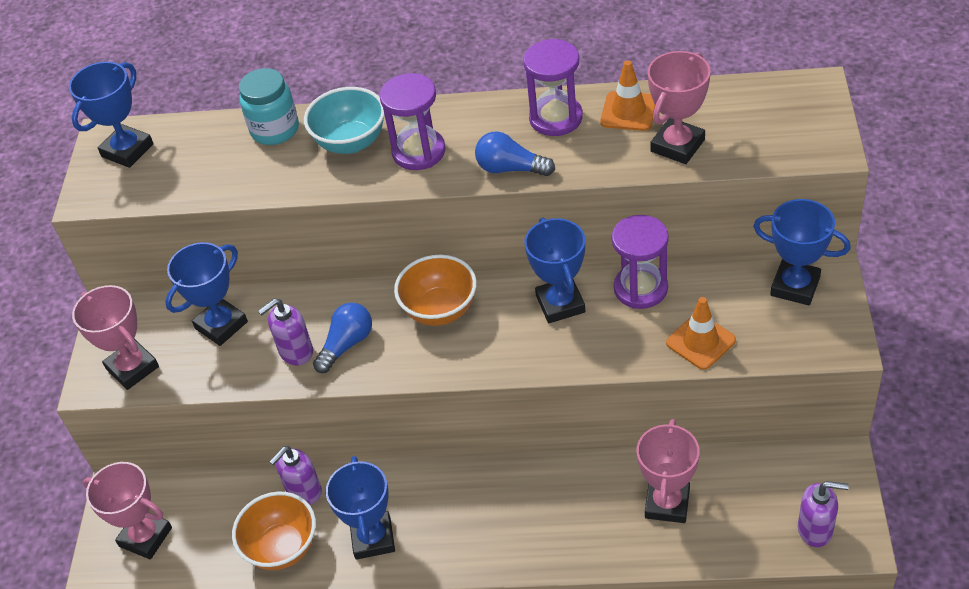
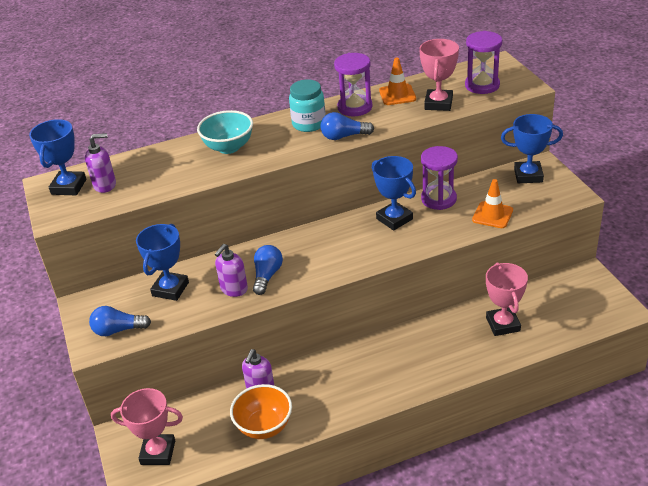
camera: 25 degrees left, 10 degrees down
(132, 368) = (118, 330): pink trophy -> blue light bulb
(275, 130) = (171, 153): turquoise jar -> turquoise jar (309, 124)
(373, 538) = (325, 401): blue trophy -> none
(418, 152) = (278, 142): purple hourglass -> purple hourglass (482, 85)
(440, 310) = (318, 242): orange bowl -> none
(815, 529) = (597, 311): purple soap dispenser -> purple soap dispenser (105, 185)

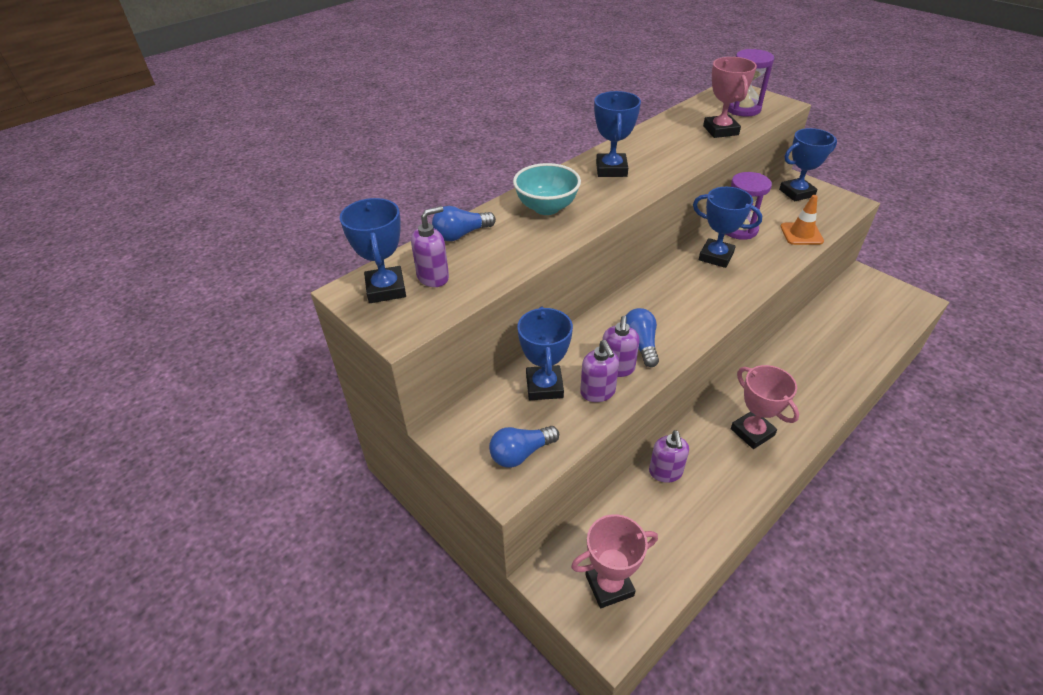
camera: 25 degrees left, 5 degrees up
(204, 303) = (598, 392): none -> purple soap dispenser
(264, 426) = (702, 513): orange bowl -> none
(309, 124) = (611, 169): turquoise jar -> blue trophy
(344, 136) = (661, 175): blue light bulb -> blue light bulb (461, 234)
(355, 107) = (642, 146): purple hourglass -> none
(397, 95) = (672, 129): orange traffic cone -> none
(503, 324) = (835, 339): pink trophy -> pink trophy (752, 432)

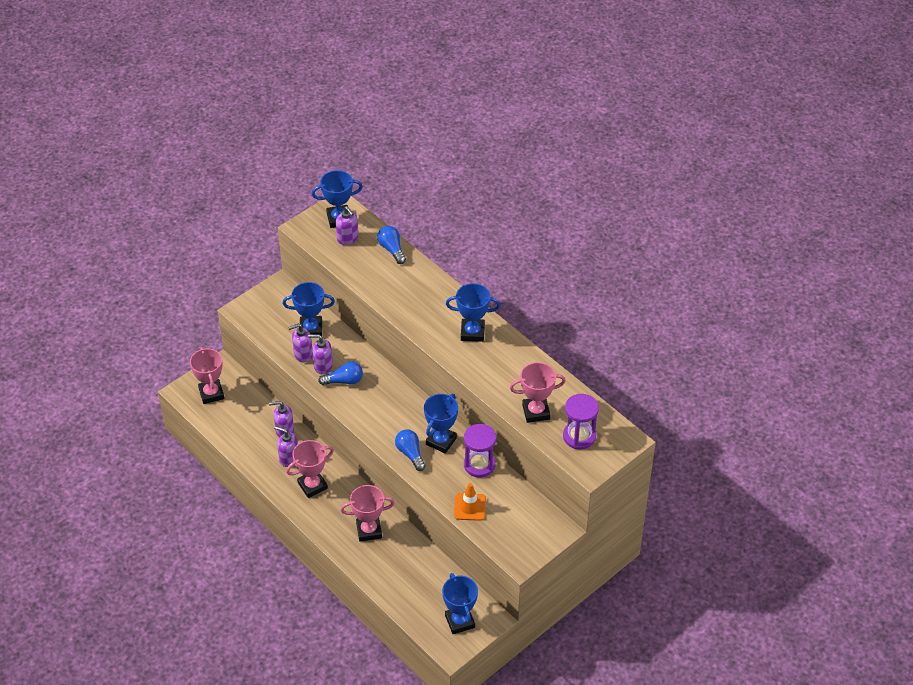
camera: 90 degrees right, 5 degrees up
(521, 453) = (261, 317): blue light bulb -> blue light bulb (410, 454)
(546, 208) = (421, 293): turquoise bowl -> none
(714, 463) = (289, 458): none -> purple soap dispenser
(796, 193) = (538, 522): blue trophy -> blue trophy (459, 621)
(799, 372) = (369, 530): none -> pink trophy

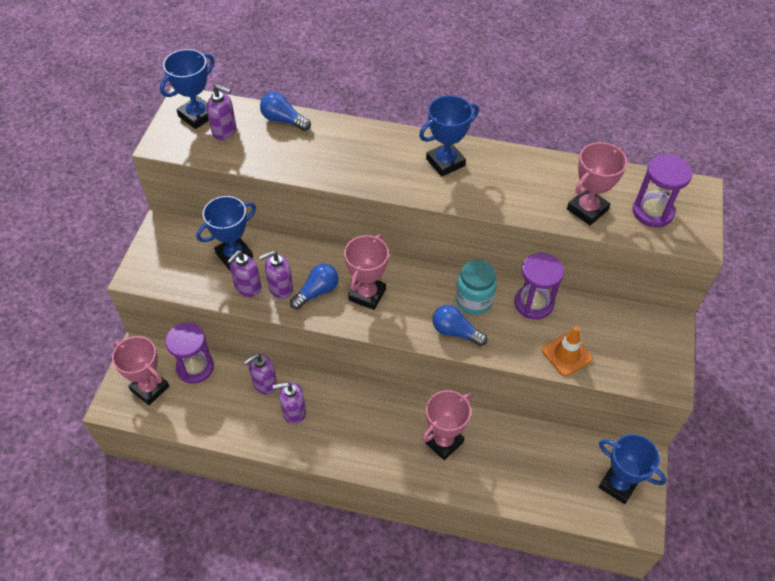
camera: 35 degrees left, 5 degrees up
(249, 396) = (195, 367): none -> purple hourglass
(312, 485) = (343, 427): pink trophy -> pink trophy (367, 294)
(441, 441) = (474, 300): blue trophy -> turquoise jar

